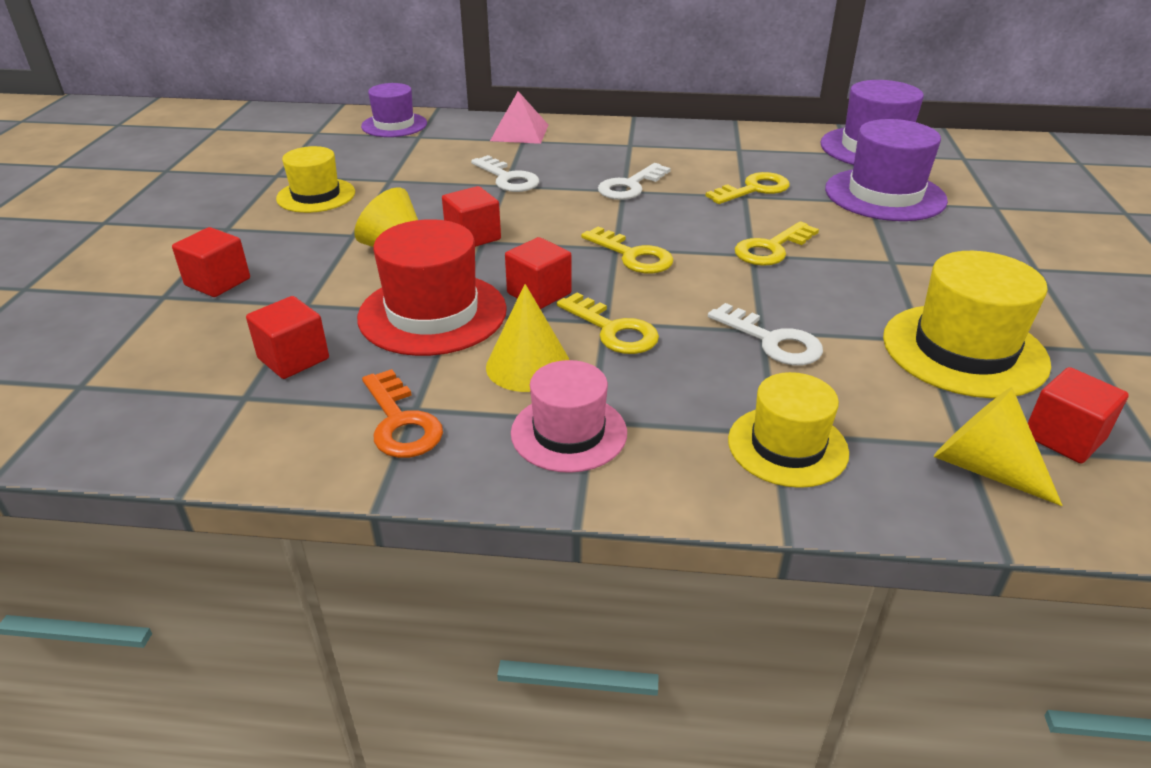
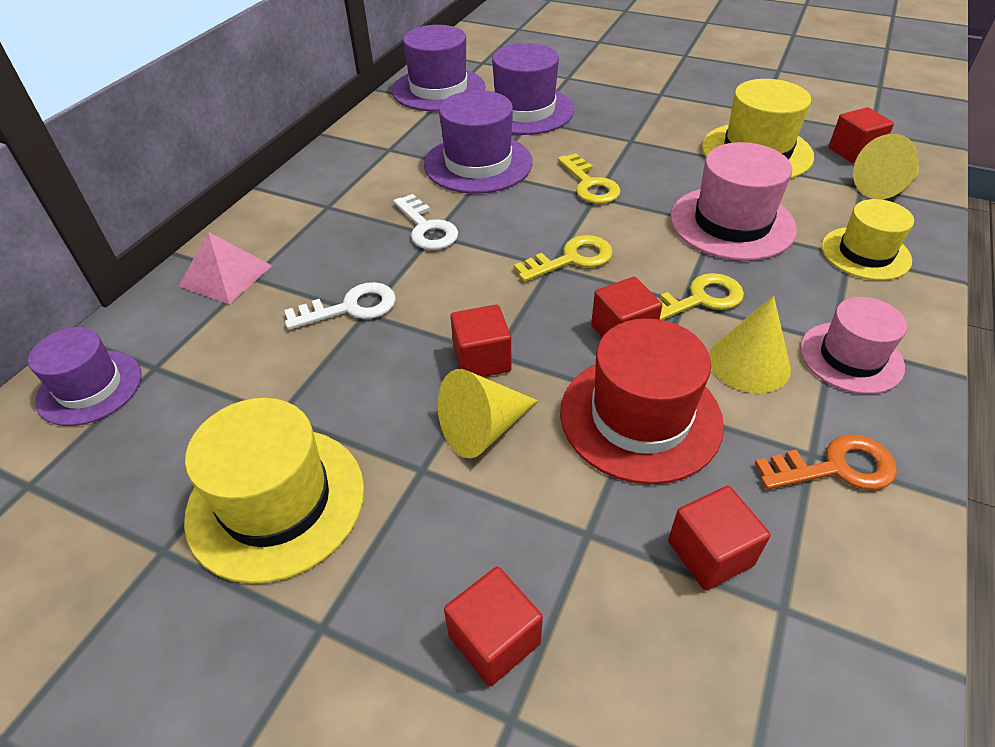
camera: 70 degrees left, 10 degrees up
(316, 195) = (276, 501): yellow hat -> yellow hat, size x1.53
(754, 189) = (478, 163): yellow key -> purple hat
(772, 341) = (732, 223): white key -> pink hat

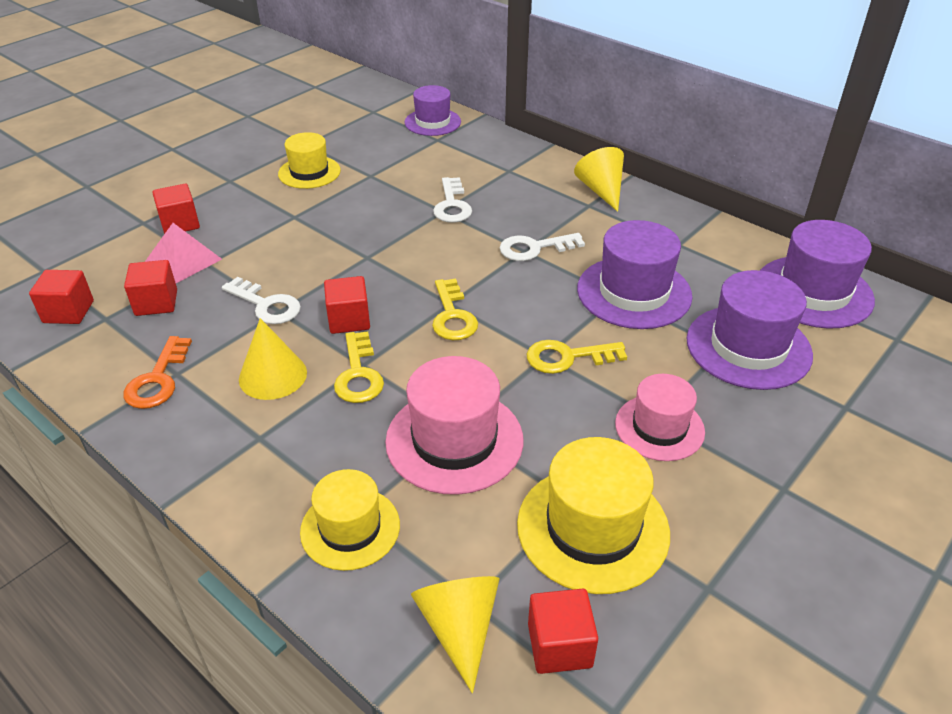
camera: 105 degrees right, 5 degrees down
(225, 275) = (515, 161): pink pyramid -> pink pyramid (183, 260)
(276, 501) = (309, 172): yellow hat -> yellow hat, size x0.65
(482, 359) = (365, 250): red cube -> red cube (68, 312)
(483, 429) = (306, 241): yellow cone -> yellow cone (601, 190)
(640, 417) = (266, 305): red hat -> white key
(851, 357) = (235, 439): pink hat -> pink hat (659, 427)

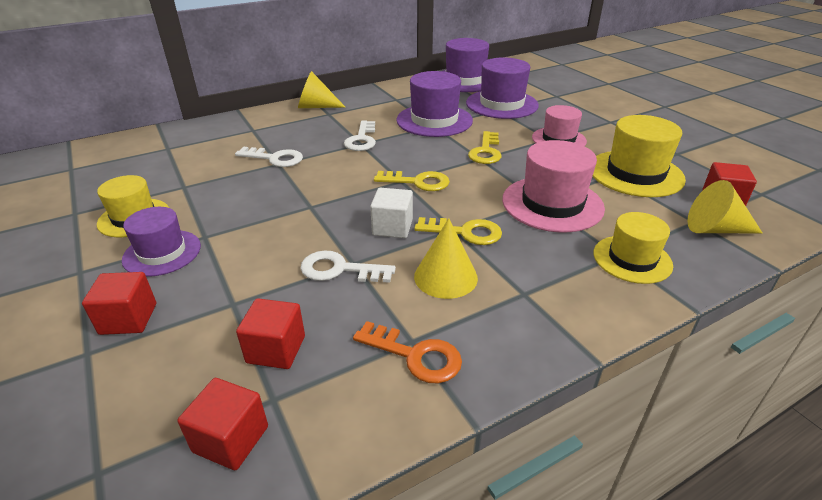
camera: 70 degrees left, 5 degrees down
(183, 260) = (209, 321): pink pyramid -> none
(266, 305) = (339, 269): white key -> white key turned 135 degrees counterclockwise
(349, 320) = (392, 227): red cube -> white cube
(432, 122) = (136, 145): purple hat -> purple hat (162, 253)

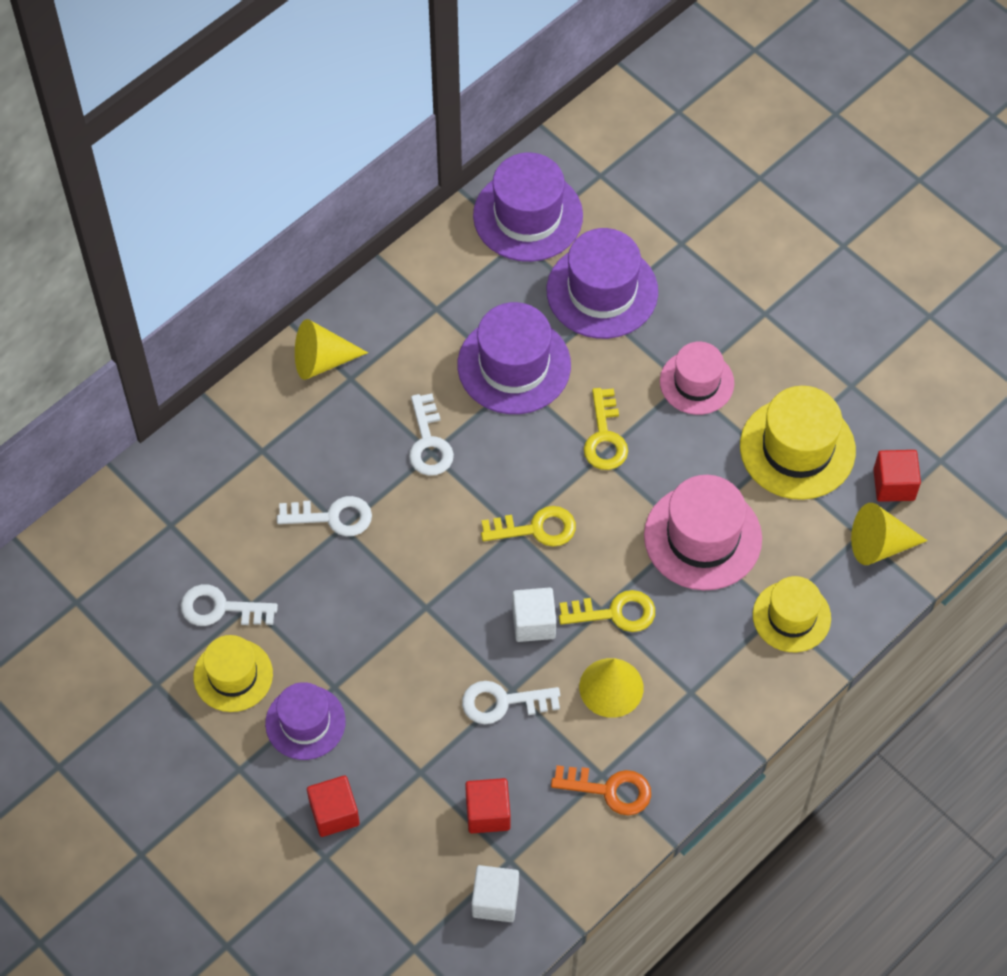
camera: 15 degrees left, 25 degrees up
(160, 185) = (220, 608): none -> white key
(231, 439) = (495, 900): red cube -> white cube

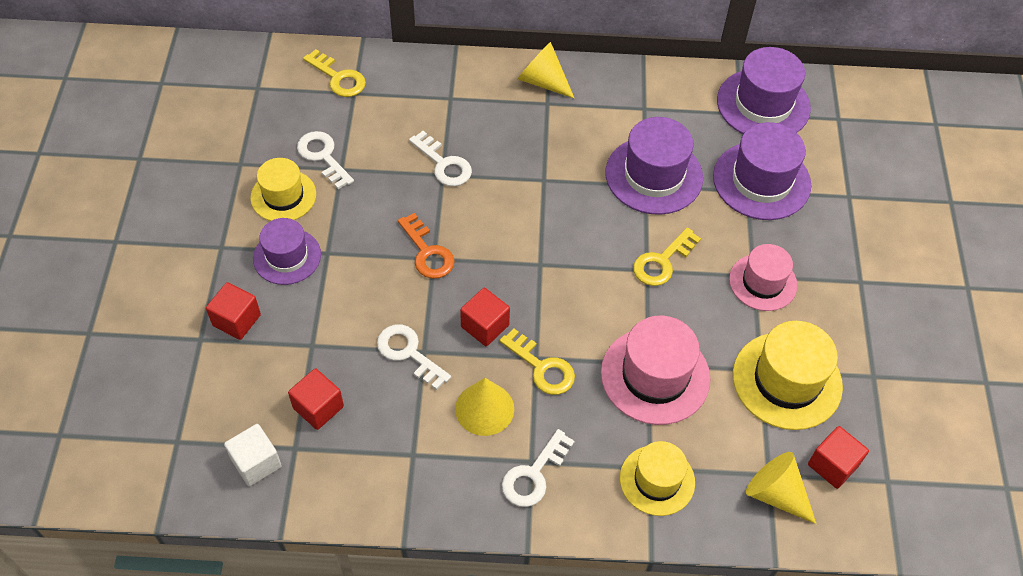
camera: 45 degrees right, 5 degrees down
(429, 443) = (549, 173): white key -> white key (533, 475)
(533, 623) = (485, 326): white cube -> red cube
(536, 529) = (554, 275): yellow key -> yellow key (338, 78)
(610, 790) = (406, 469): orange key -> orange key (427, 252)

